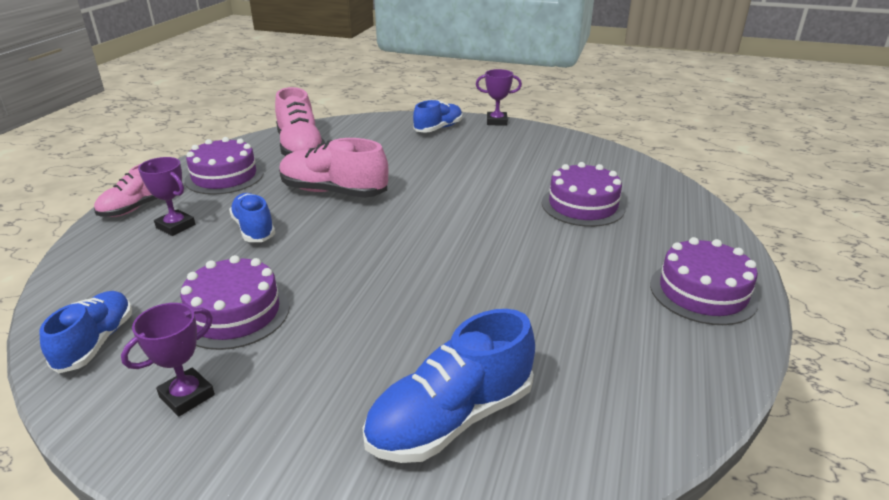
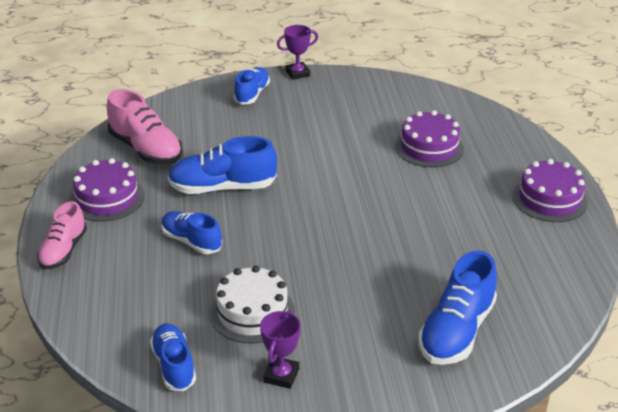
camera: 25 degrees left, 5 degrees up
(175, 226) = (121, 258): purple trophy -> none
(235, 313) = (252, 312): purple cake -> white cake
(333, 192) = (222, 188): pink shoe -> blue shoe

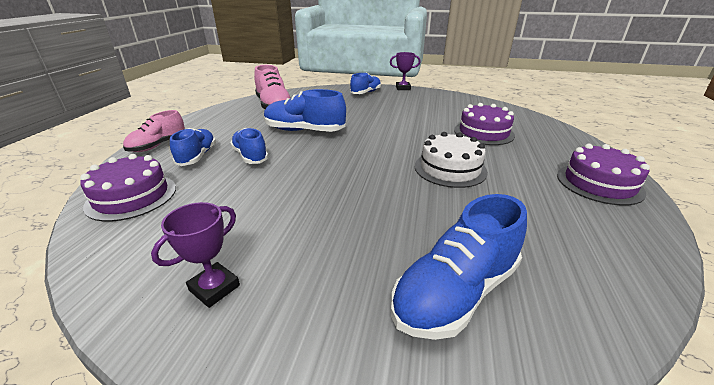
camera: 20 degrees right, 5 degrees down
(107, 198) = (222, 124): purple cake -> purple cake (132, 196)
(174, 365) = (127, 246): blue shoe -> blue shoe (197, 156)
(252, 312) = (246, 216): white cake -> white cake (450, 169)

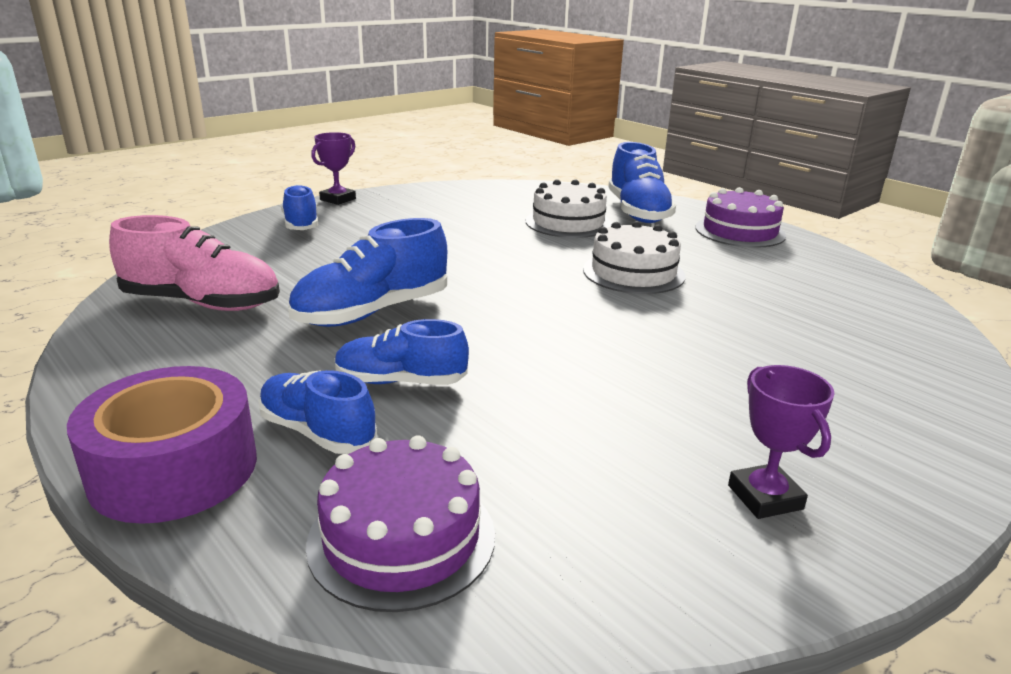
camera: 55 degrees left, 5 degrees down
(158, 145) = (174, 469): pink shoe -> purple tape
(455, 292) = (859, 359): blue shoe -> blue shoe (638, 212)
(483, 132) = (568, 222): purple cake -> white cake

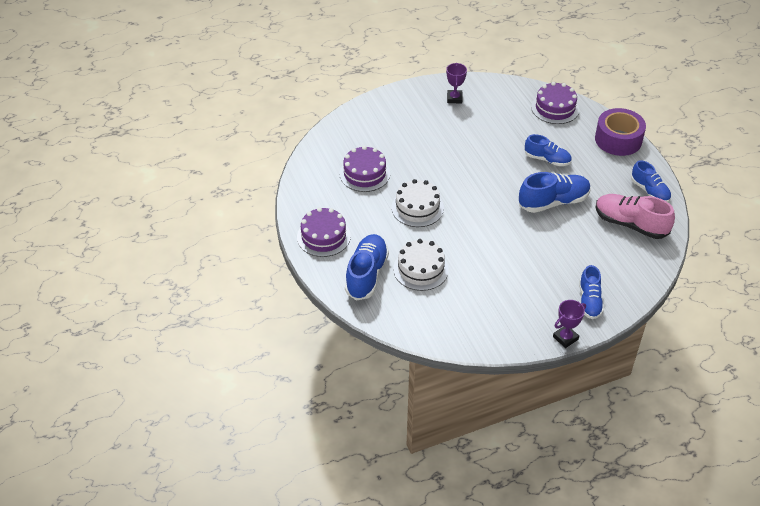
camera: 160 degrees left, 20 degrees up
(317, 432) = (576, 144): blue shoe -> blue shoe (649, 191)
(780, 299) = (364, 174): none -> purple cake

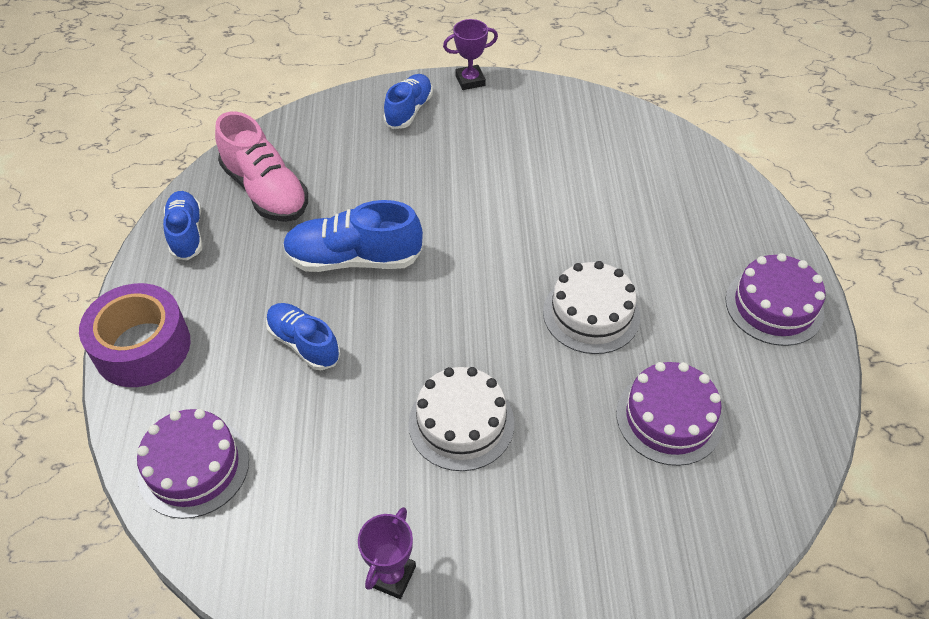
camera: 160 degrees left, 5 degrees up
(366, 274) = (713, 224): blue shoe -> none
(421, 269) = (625, 210): white cake -> white cake (461, 423)

